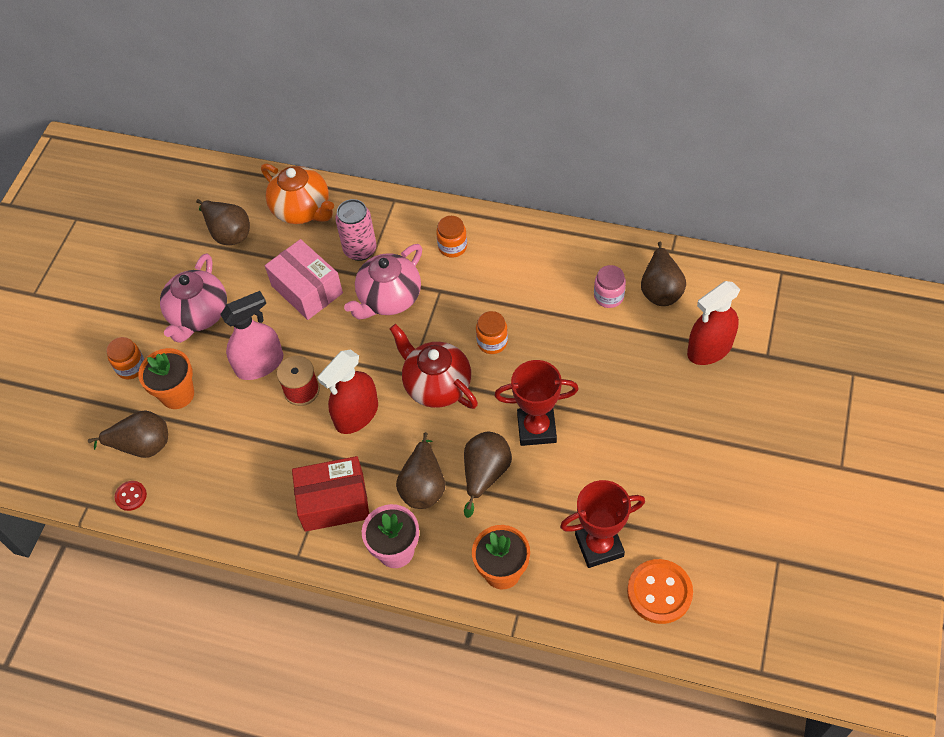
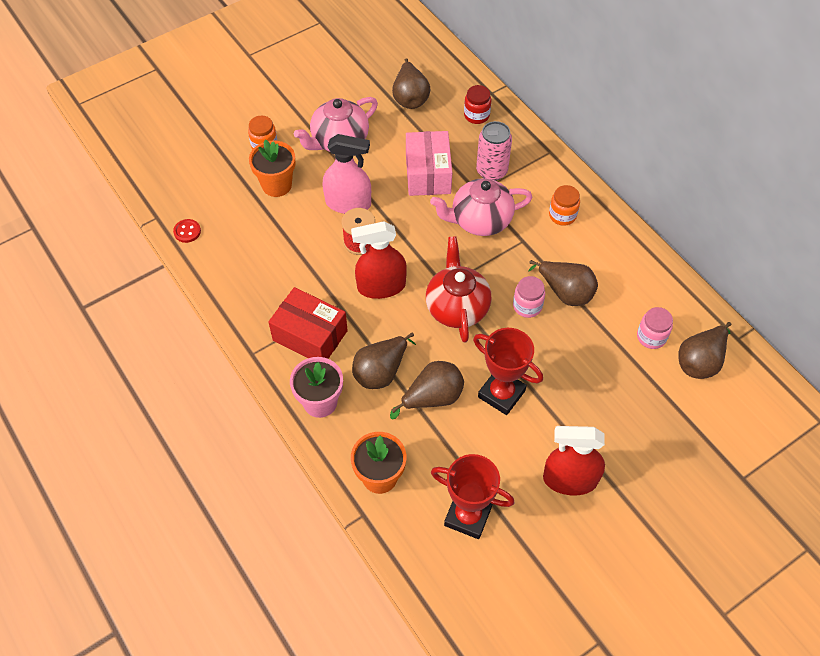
camera: 35 degrees right, 0 degrees up
(142, 445) = (224, 203): brown pear -> brown pear (565, 292)
(302, 210) = (476, 115): orange teapot -> red jar
(492, 342) = (527, 306): orange jar -> pink jar
(659, 592) = (481, 588): orange button -> none
(709, 349) = (698, 437): red spray bottle -> red spray bottle (570, 479)

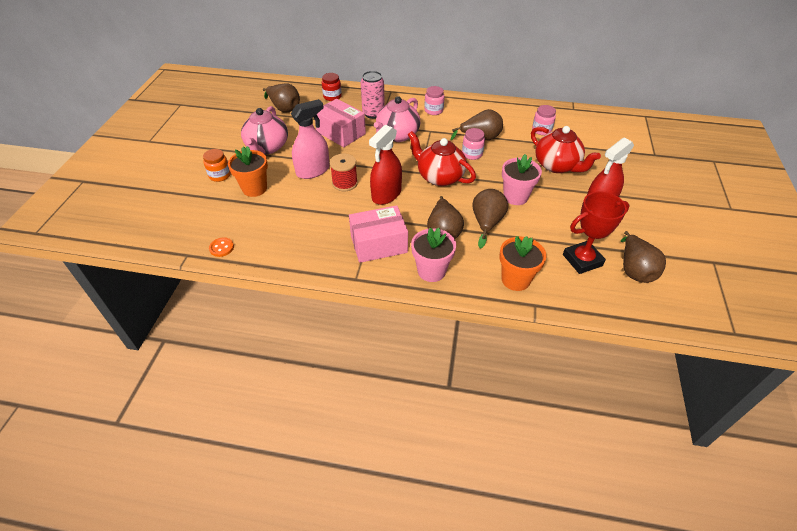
camera: 45 degrees left, 10 degrees down
(187, 231) = (221, 248): red button -> orange button
(310, 335) = (378, 244): red box -> pink box
(501, 394) = (515, 197): red trophy -> pink flower pot
(562, 215) = (433, 110): orange jar -> pink jar
(600, 395) = (557, 166): none -> red teapot
(700, 361) = (573, 126): brown pear -> brown pear (634, 270)

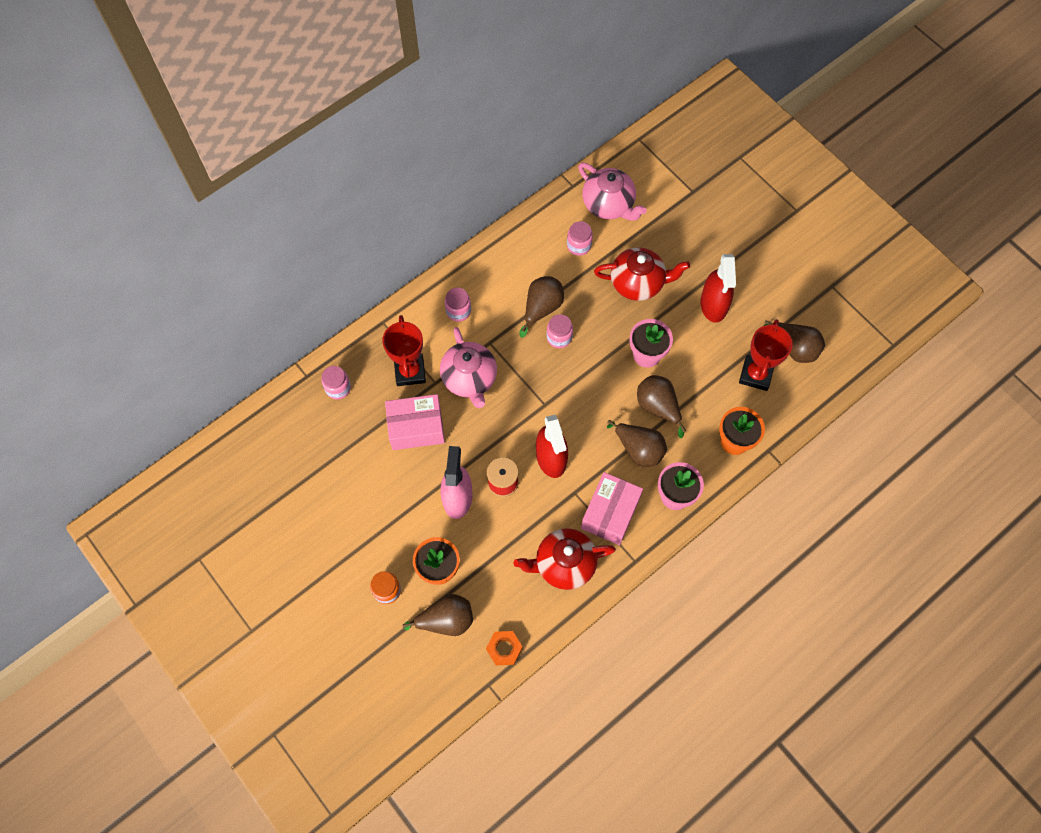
camera: 50 degrees left, 20 degrees up
(221, 248) = (504, 649): orange button -> orange nut
(267, 147) = (377, 516): pink teapot -> pink teapot (609, 205)
(284, 108) = (315, 452): brown pear -> brown pear (446, 620)
(332, 97) = (338, 388): red jar -> pink jar
(373, 113) = (410, 371): pink can -> red trophy
(439, 177) = (566, 393): red teapot -> red teapot (564, 564)

